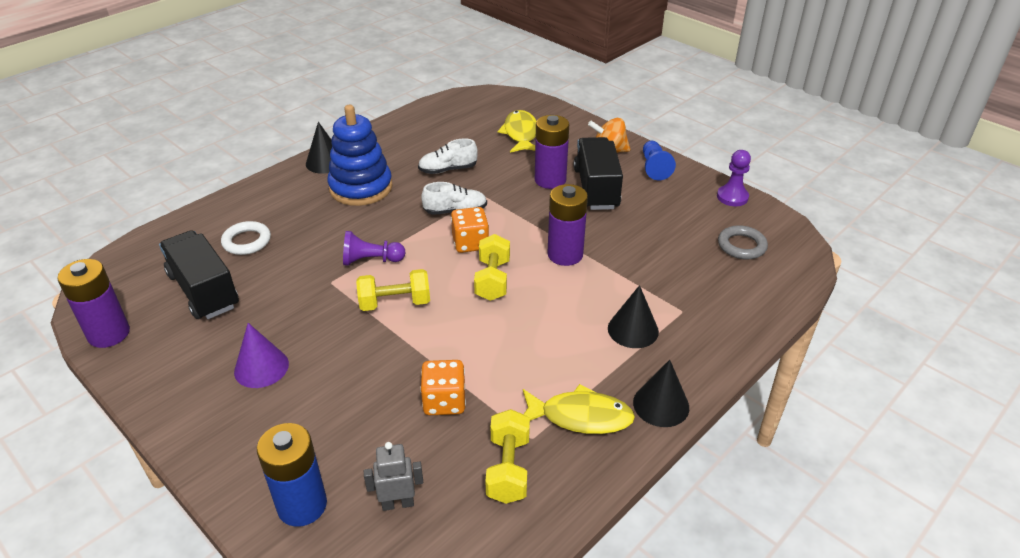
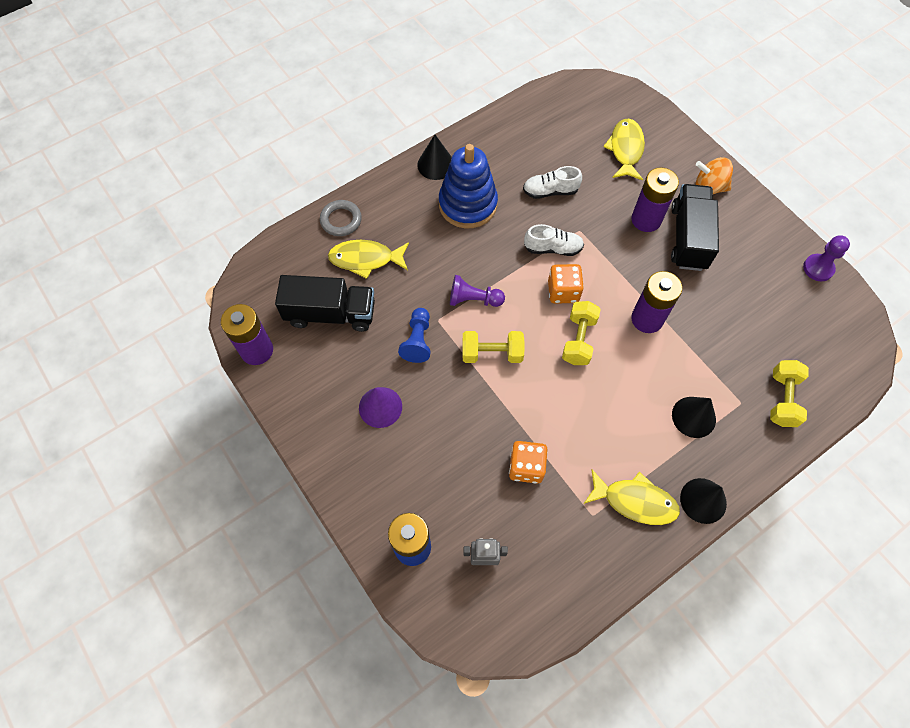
camera: 10 degrees right, 25 degrees up
(203, 291) = (331, 313): black truck -> black truck turned 120 degrees clockwise
(247, 241) = (365, 259): white ring -> yellow fish
(508, 468) = (571, 541): yellow dumbbell -> yellow dumbbell (782, 399)
(654, 168) = (750, 217): blue pawn -> blue pawn (417, 340)
(741, 246) = (812, 333): grey ring -> grey ring (341, 220)

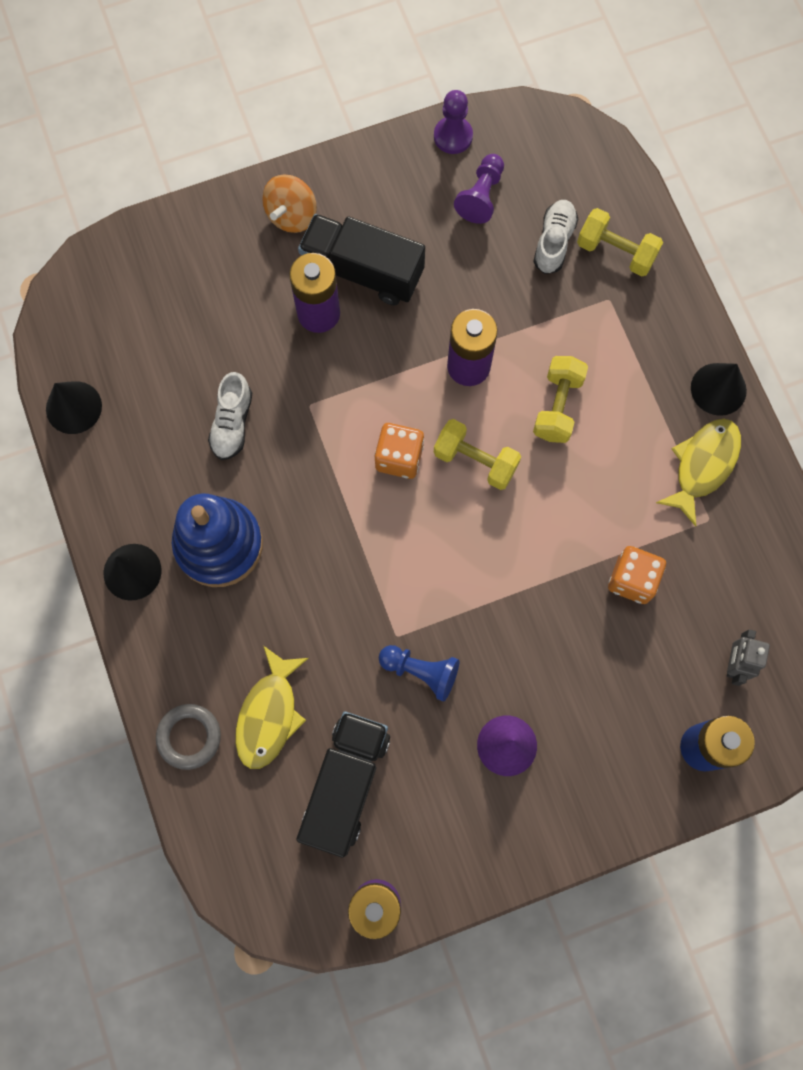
camera: 75 degrees left, 10 degrees up
(473, 299) = (378, 579): purple pawn -> purple pawn (481, 196)
(492, 353) = (466, 577): yellow dumbbell -> yellow dumbbell (558, 406)
(553, 248) = (327, 449): white shoe -> white shoe (554, 242)
(625, 149) = (193, 298): yellow fish -> none
(693, 417) = (614, 360): black cone -> black cone (73, 407)

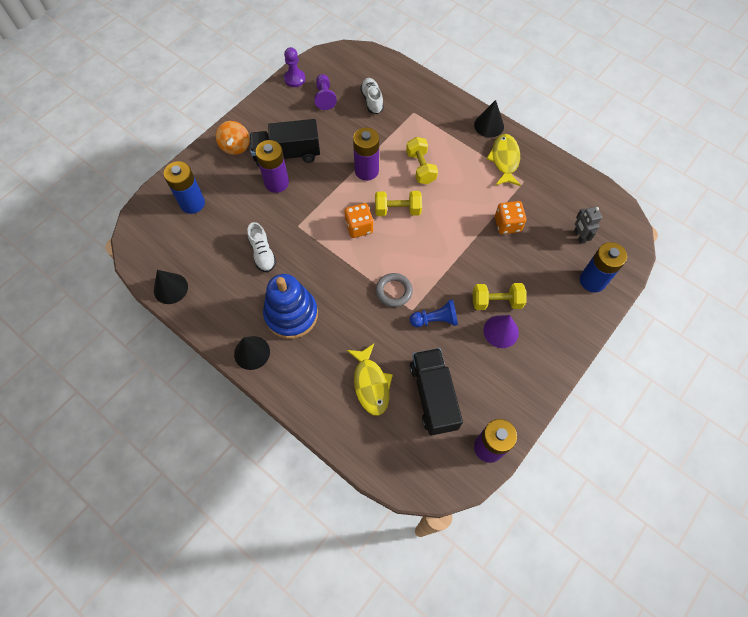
camera: 30 degrees left, 10 degrees down
(176, 282) = (192, 203): none -> blue battery
(189, 737) = (334, 419): grey ring -> grey ring (394, 291)
(616, 251) = (403, 91): yellow dumbbell -> yellow dumbbell (496, 301)

